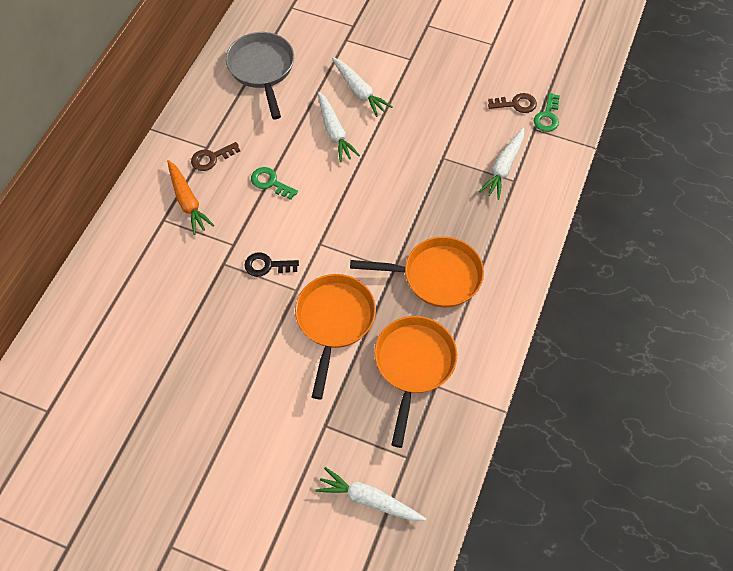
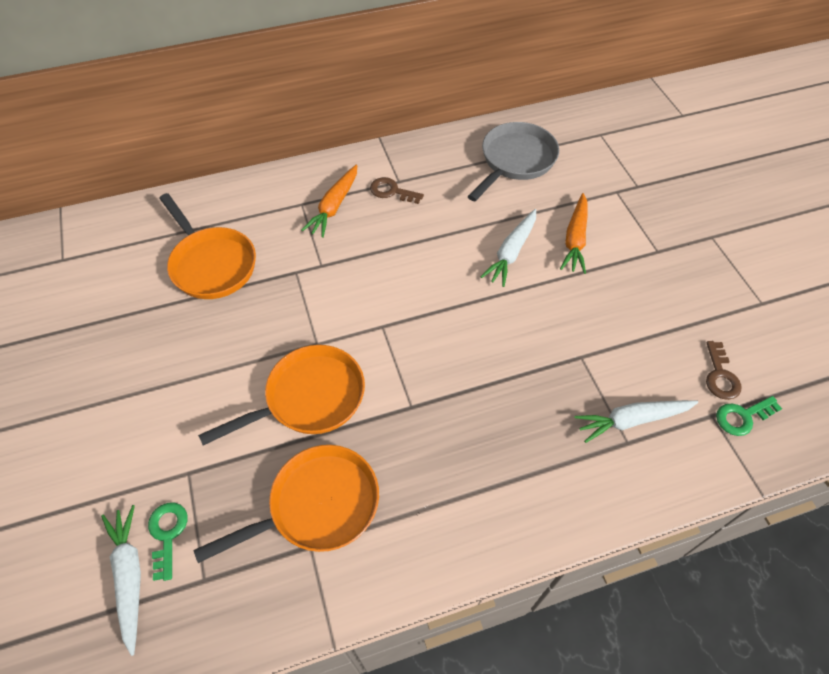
camera: 50 degrees right, 5 degrees down
(267, 265) = (322, 304): black key -> none
(270, 182) = (409, 246): green key -> green key (167, 534)
(359, 91) = (575, 239): white carrot -> orange carrot
(436, 276) = (439, 451): orange pan -> orange pan (211, 264)
(516, 104) = (720, 376): brown key -> brown key turned 45 degrees clockwise

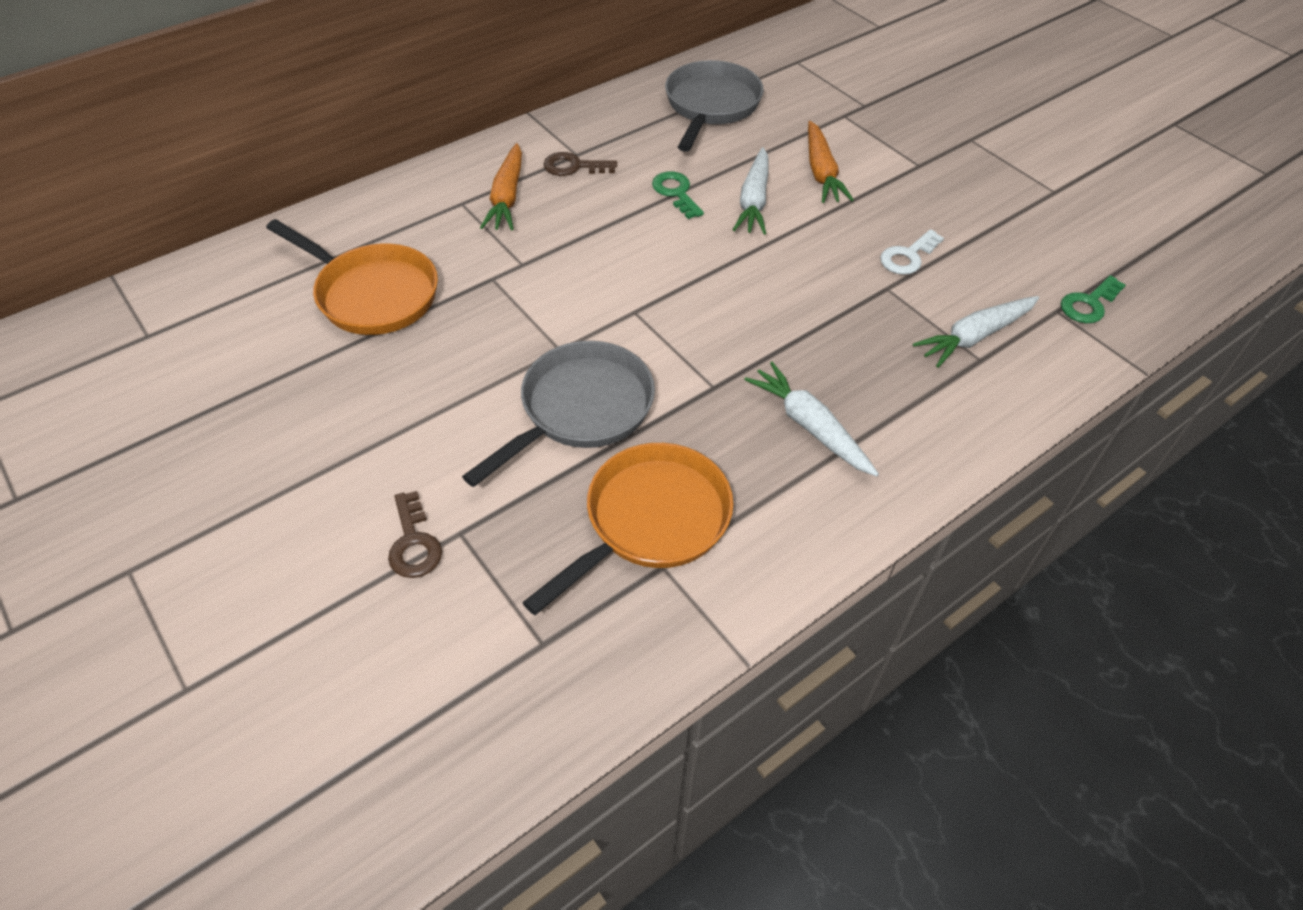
camera: 20 degrees left, 5 degrees down
(130, 576) = (439, 670): white carrot -> white carrot (810, 426)
(167, 534) = (467, 608): green key -> green key (676, 193)
(309, 398) = (580, 410): orange pan -> grey pan
(610, 333) = (908, 256): none -> white key
(720, 376) = (1046, 270): brown key -> brown key (413, 543)

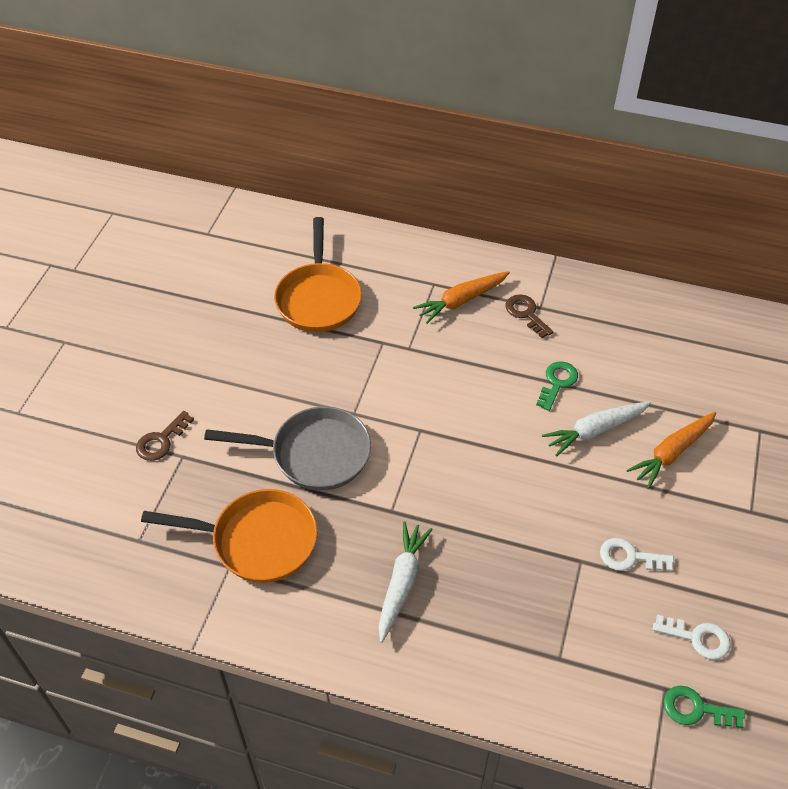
camera: 55 degrees right, 0 degrees up
(711, 106) = (676, 345): grey pan -> none
(974, 337) = (581, 643): white carrot -> none
(1020, 264) = (697, 638): none -> white key

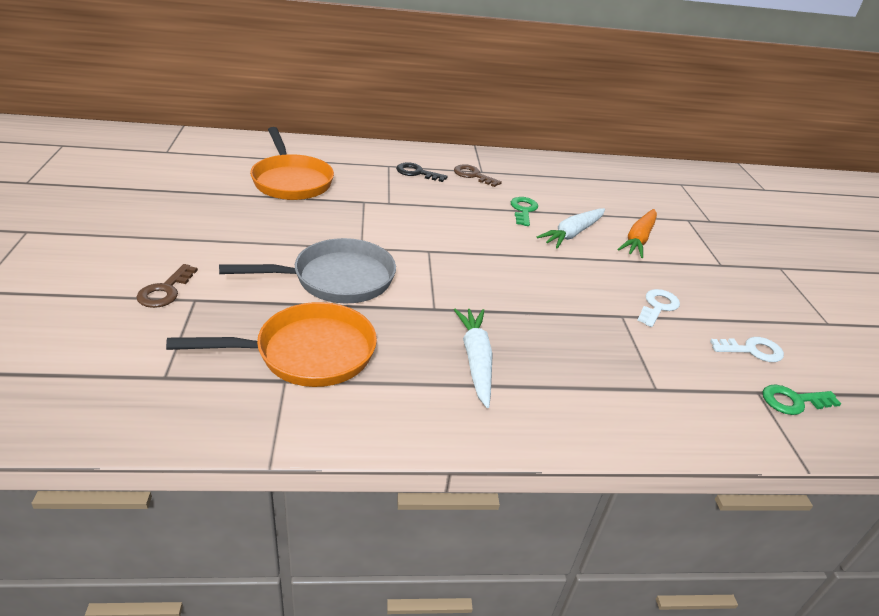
camera: 25 degrees left, 15 degrees down
(461, 301) = (417, 173): orange carrot -> black key
(629, 557) = (658, 306): white key -> white key turned 135 degrees clockwise

